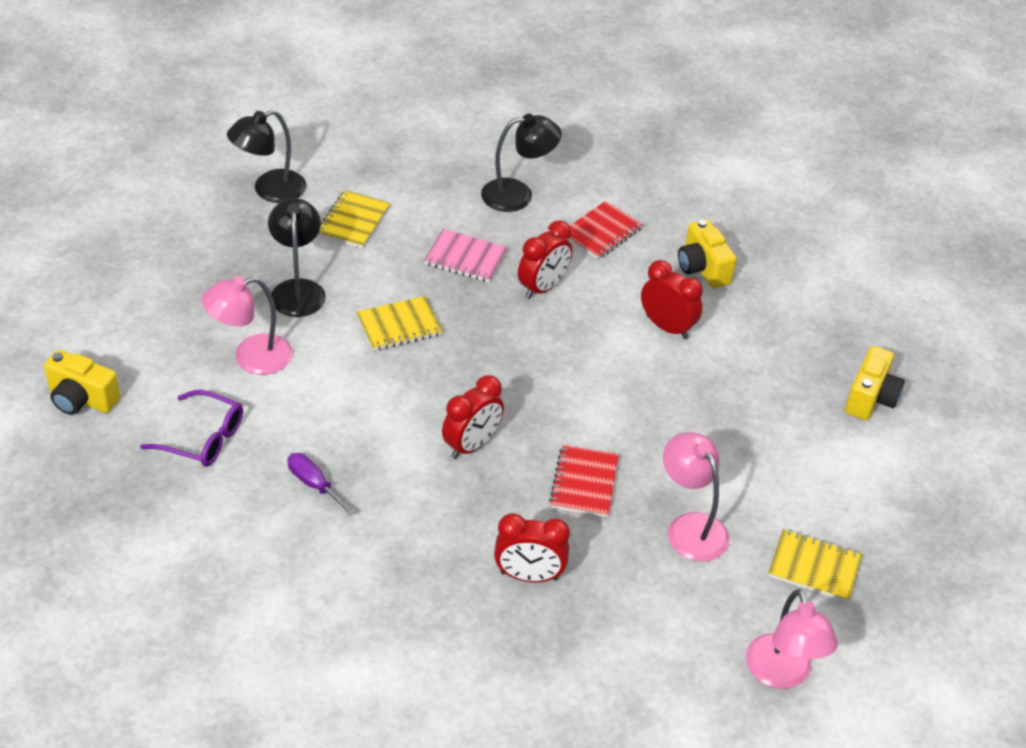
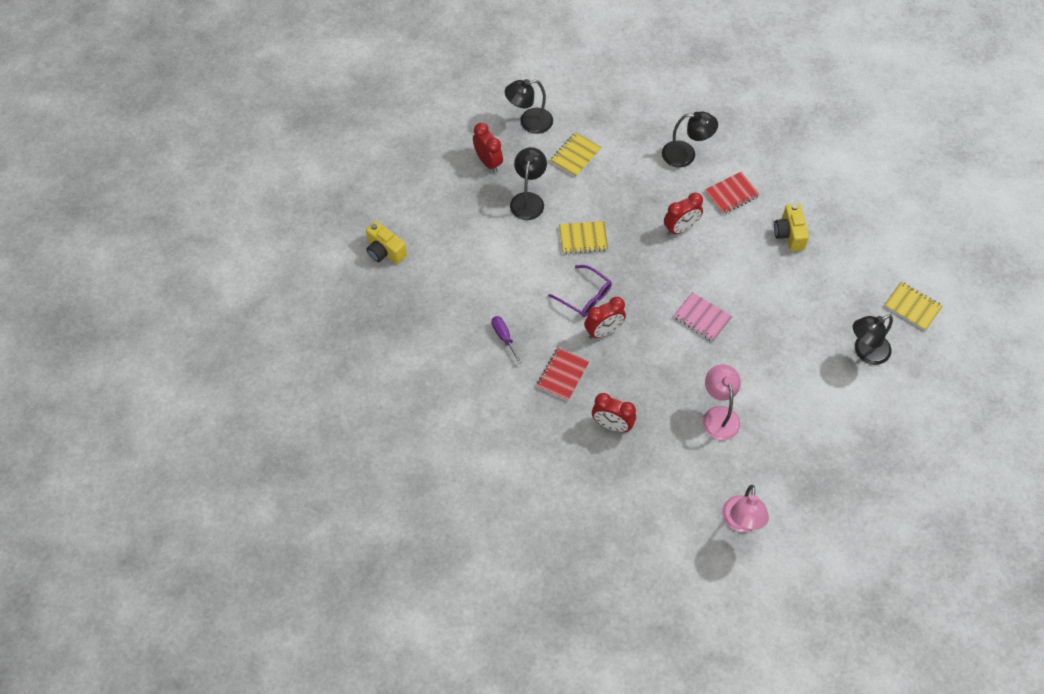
camera: 20 degrees right, 15 degrees up
(203, 438) = (448, 293): purple glasses -> purple glasses (585, 297)
(251, 357) = (488, 243): pink lamp -> none
(465, 258) = (638, 197): pink notebook -> pink notebook (702, 318)
(584, 483) = (663, 371): red notebook -> red notebook (562, 375)
(667, 327) = (751, 273): red clock -> red clock (488, 162)
(814, 567) = (785, 459): yellow notebook -> yellow notebook (912, 307)
(871, 398) = (865, 352): yellow camera -> black lamp

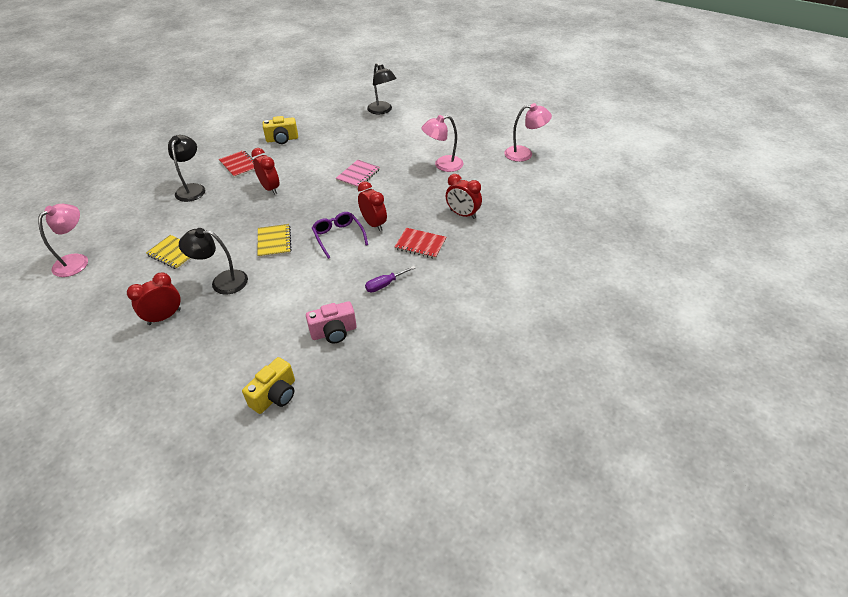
camera: 95 degrees left, 15 degrees down
(447, 293) = (334, 332): none -> pink camera
(529, 122) = (119, 289): black lamp -> none
(574, 82) = (77, 261): none -> pink lamp
(585, 297) = (338, 236): purple glasses -> purple glasses turned 60 degrees counterclockwise
(612, 425) = (463, 214): red clock -> red clock turned 105 degrees clockwise
(912, 307) = (346, 95): yellow notebook -> none

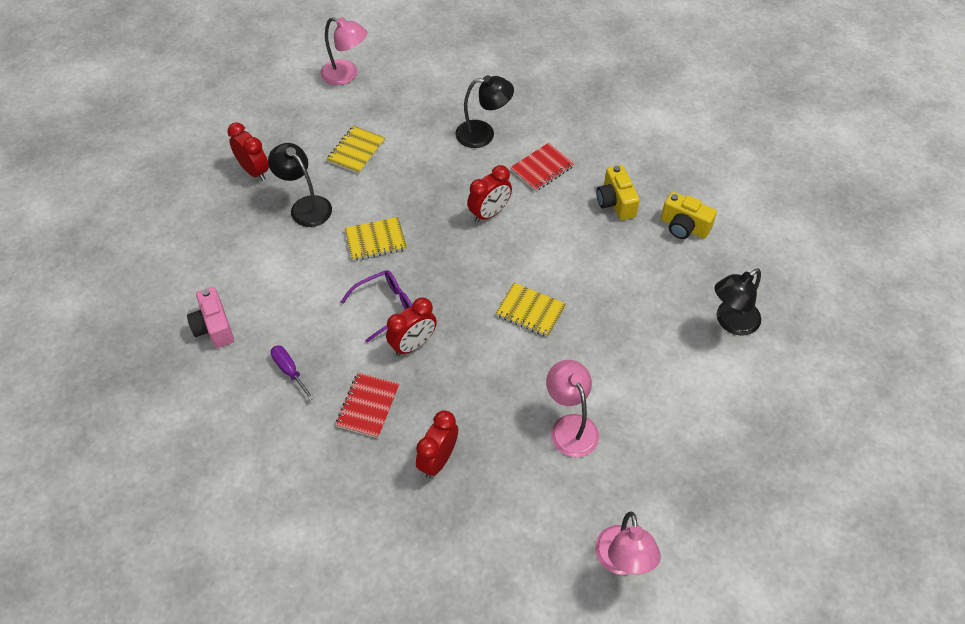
camera: 85 degrees right, 10 degrees up
(222, 282) = (305, 206): black lamp -> black lamp turned 45 degrees counterclockwise
(275, 395) = (133, 289): yellow camera -> yellow camera (684, 227)
(358, 175) = (530, 311): pink notebook -> yellow notebook

